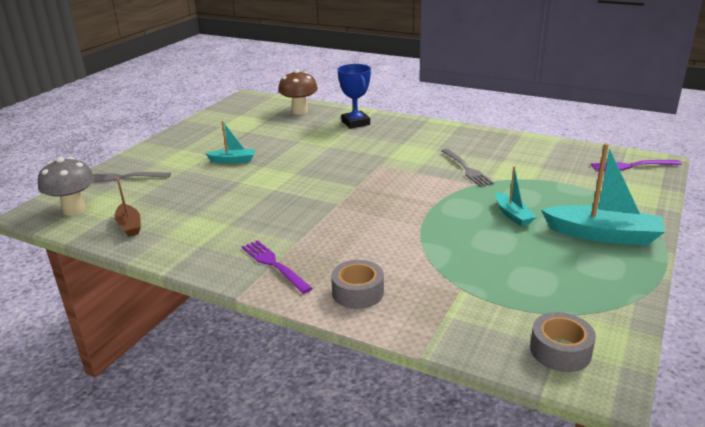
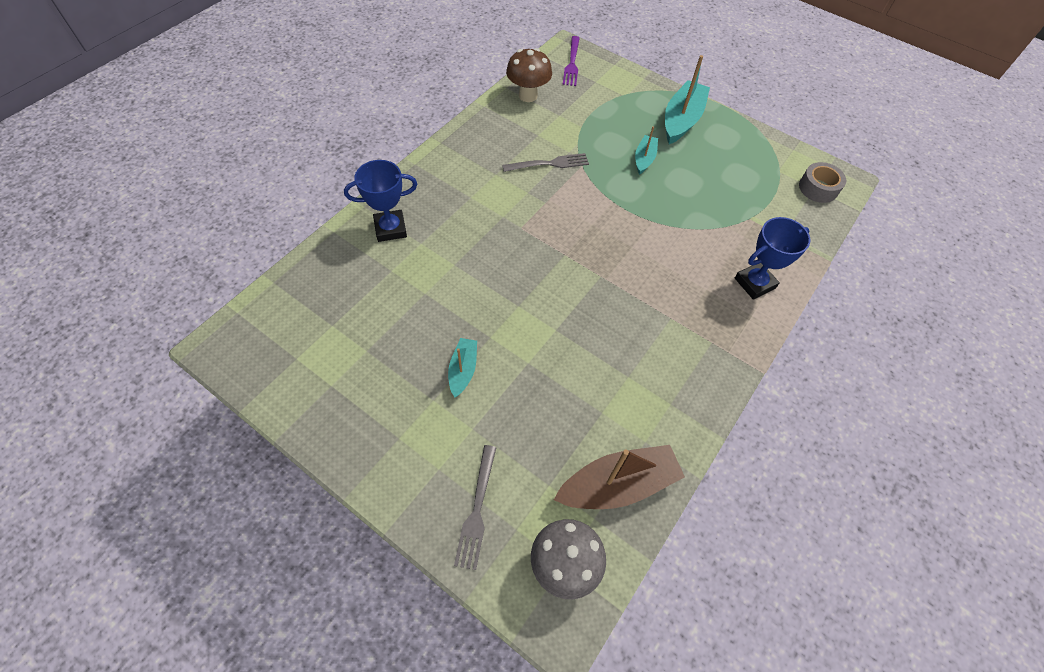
camera: 85 degrees left, 30 degrees up
(129, 226) = (618, 484): brown boat -> brown boat, size x1.81
(274, 265) = (710, 340): purple fork -> none
(299, 111) = (319, 282): brown mushroom -> brown mushroom (528, 95)
(358, 292) = (754, 283): grey tape -> blue trophy
(513, 215) = (644, 159): turquoise boat -> turquoise boat turned 60 degrees counterclockwise

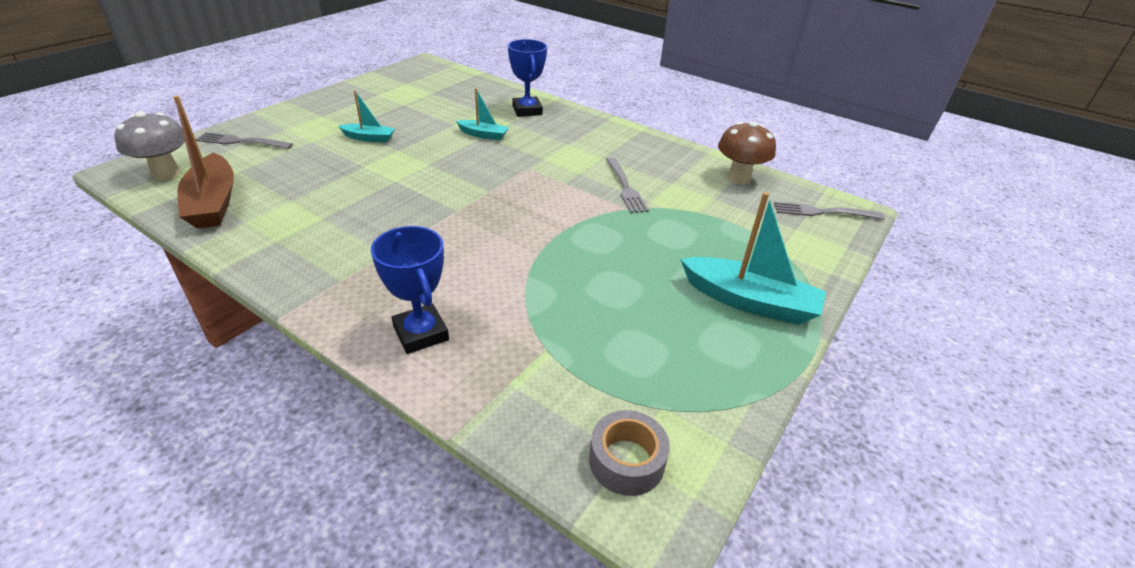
camera: 90 degrees right, 20 degrees down
(572, 63) = (823, 212): purple fork -> grey fork
(644, 159) = (652, 257): turquoise boat -> turquoise boat (483, 135)

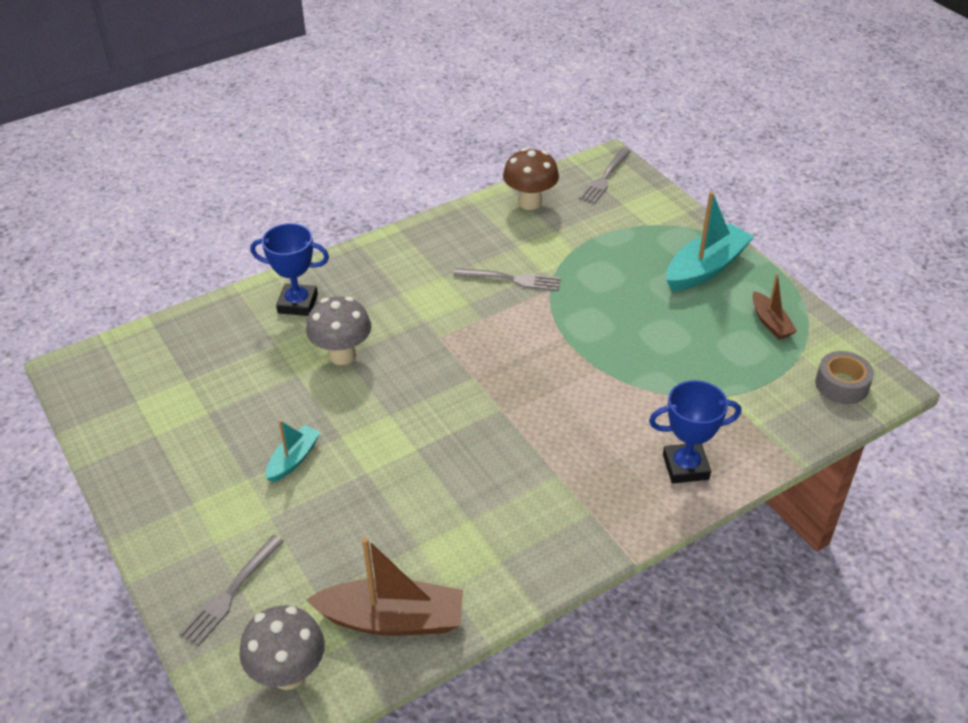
camera: 65 degrees left, 5 degrees up
(483, 135) = (342, 355): turquoise boat -> grey mushroom
(698, 370) = (770, 323): none -> brown boat

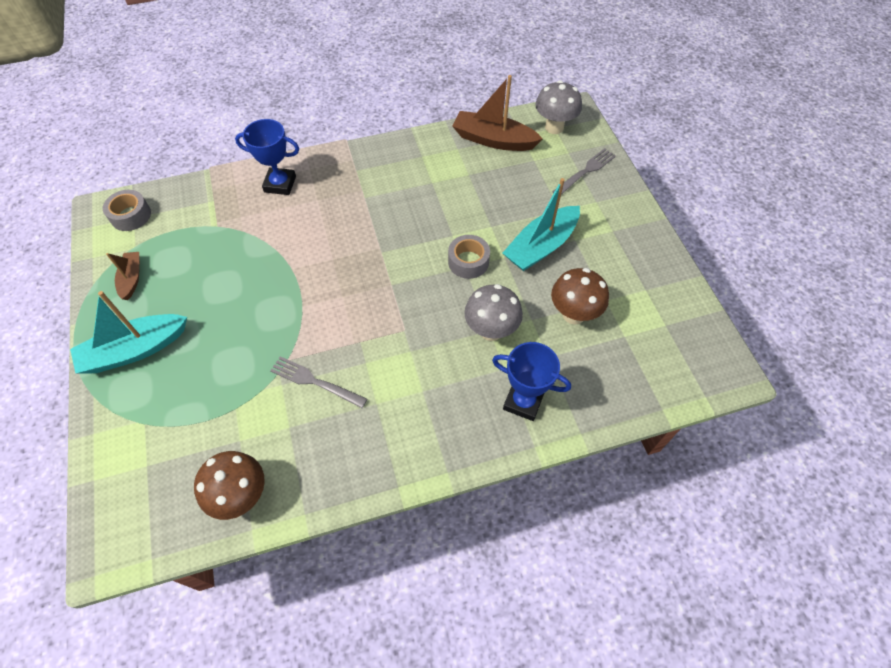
camera: 165 degrees left, 15 degrees up
(247, 389) = (573, 314): none -> brown mushroom
(293, 459) = (541, 246): turquoise boat -> turquoise boat, size x1.81
(386, 420) = (468, 262): none -> grey tape
(605, 178) = (135, 518): grey fork -> none

